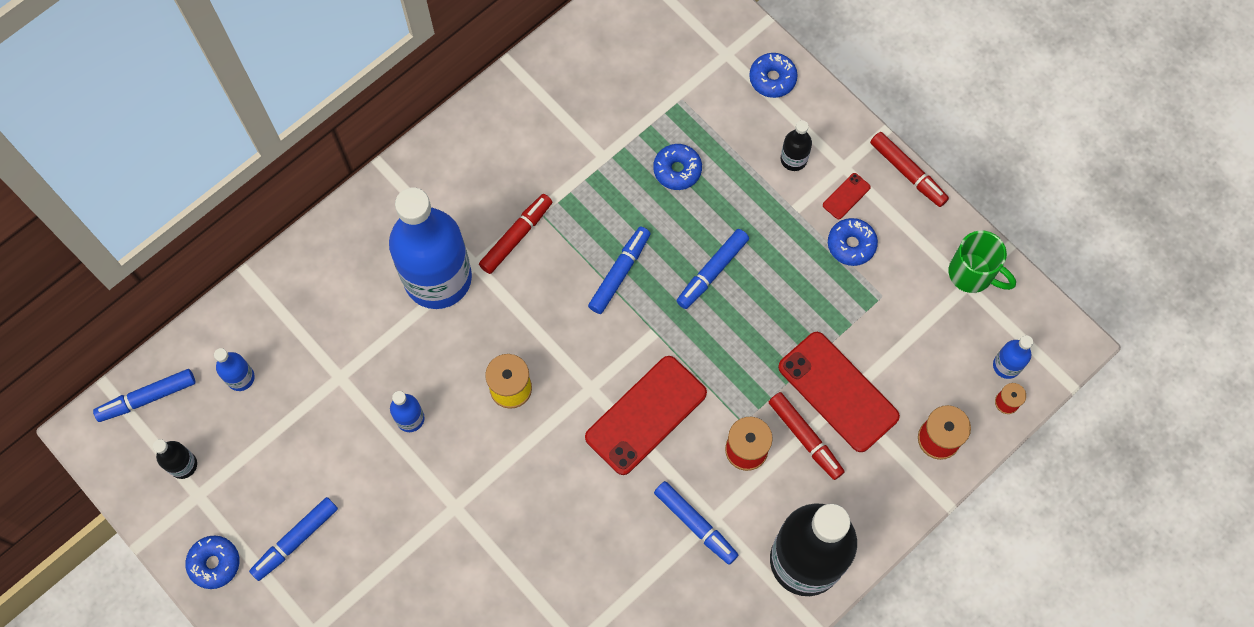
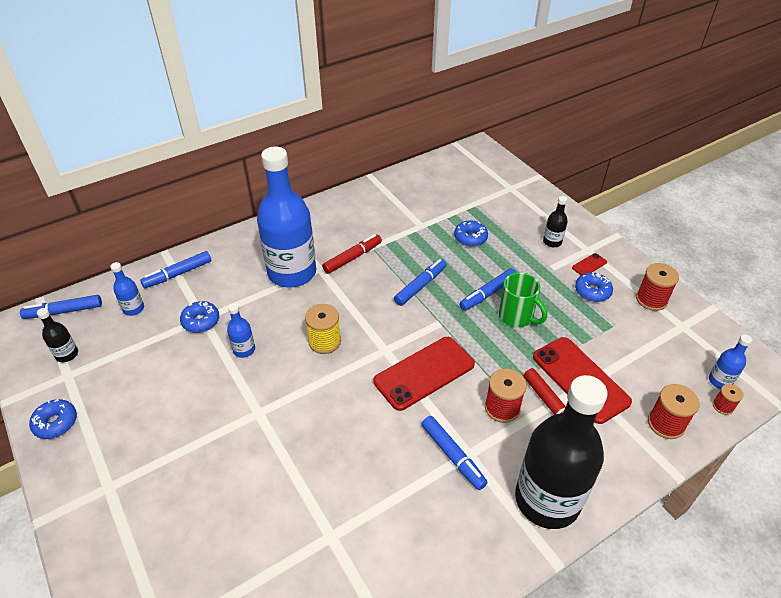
camera: 10 degrees right, 25 degrees down
(295, 540) = (125, 416): blue marker -> blue marker (178, 274)
(772, 79) = (540, 202): blue donut -> blue donut (201, 321)
(907, 172) = (634, 258): red marker -> none
(928, 246) = (651, 300): none -> red spool
(972, 274) = (686, 320): green mug -> green mug (517, 316)

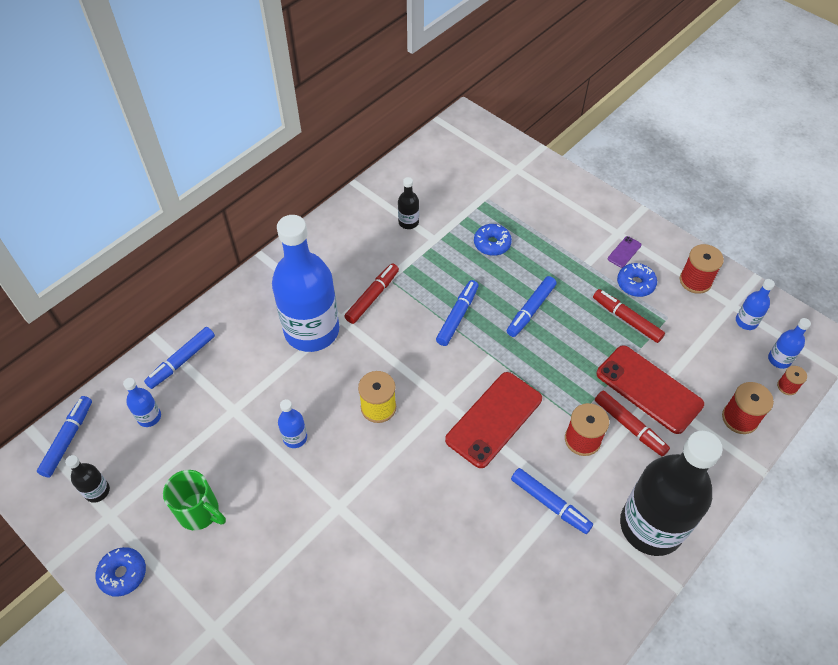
camera: 15 degrees left, 10 degrees up
(64, 311) = (68, 439): blue marker -> blue marker turned 135 degrees clockwise
(201, 321) = (233, 414): blue donut -> none
(517, 316) = (568, 331): green mug -> green mug (199, 512)
(552, 242) = (579, 231): black bottle -> black bottle (408, 222)
(575, 318) = (626, 319): none -> red marker
(589, 265) = (624, 252): red phone -> purple phone
(693, 342) = (746, 321): none -> blue bottle

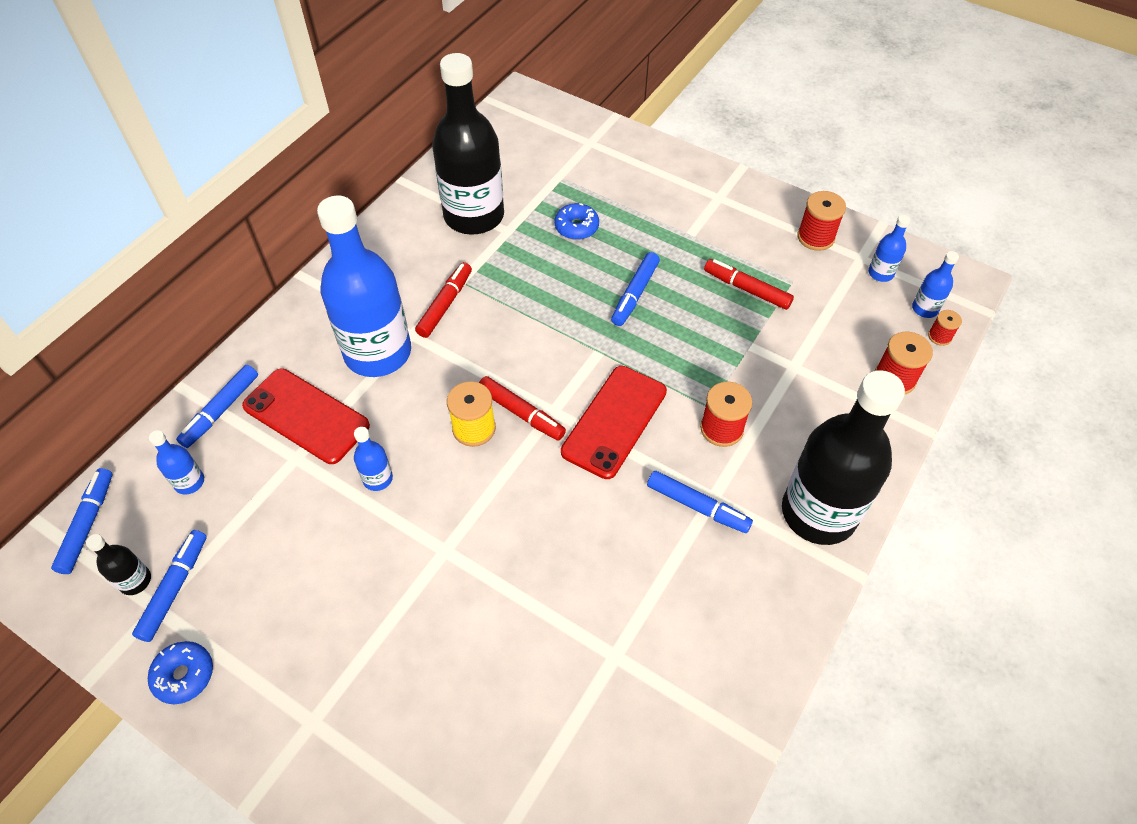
camera: 10 degrees left, 0 degrees up
(199, 512) = (272, 584): green mug -> none
(408, 222) = (474, 216): black bottle -> black bottle, size x2.46
(457, 316) = (550, 312): blue marker -> blue marker (175, 588)
(624, 252) = (730, 216): purple phone -> none
(629, 426) = (773, 406): red marker -> red marker (521, 413)
(635, 284) = (749, 249): blue donut -> none
(649, 389) = (786, 362): red phone -> red phone (306, 416)

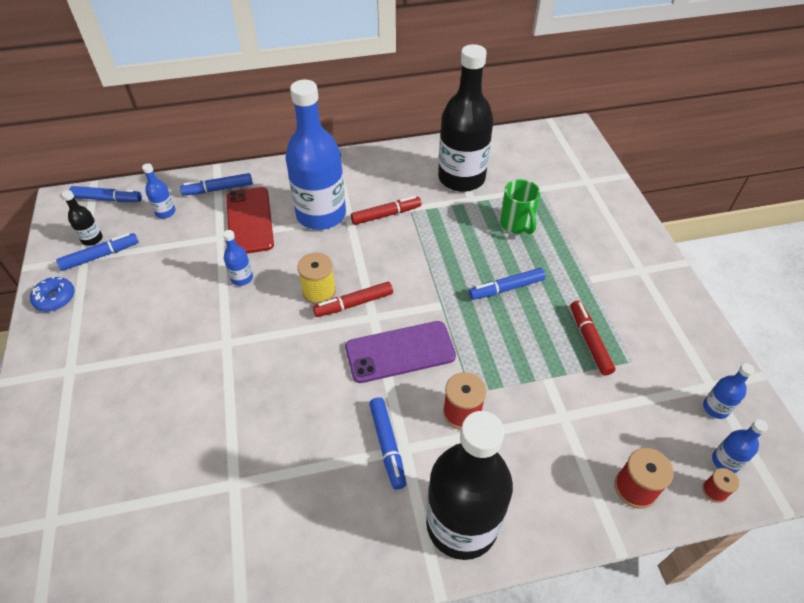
camera: 45 degrees right, 5 degrees down
(88, 524) = (107, 199): blue marker -> blue marker turned 45 degrees clockwise
(521, 413) = (354, 304): red marker -> red marker turned 75 degrees clockwise
(576, 227) = (516, 224): blue donut -> green mug
(614, 421) = (400, 352): red phone -> purple phone
(815, 237) = (688, 345): red spool -> none

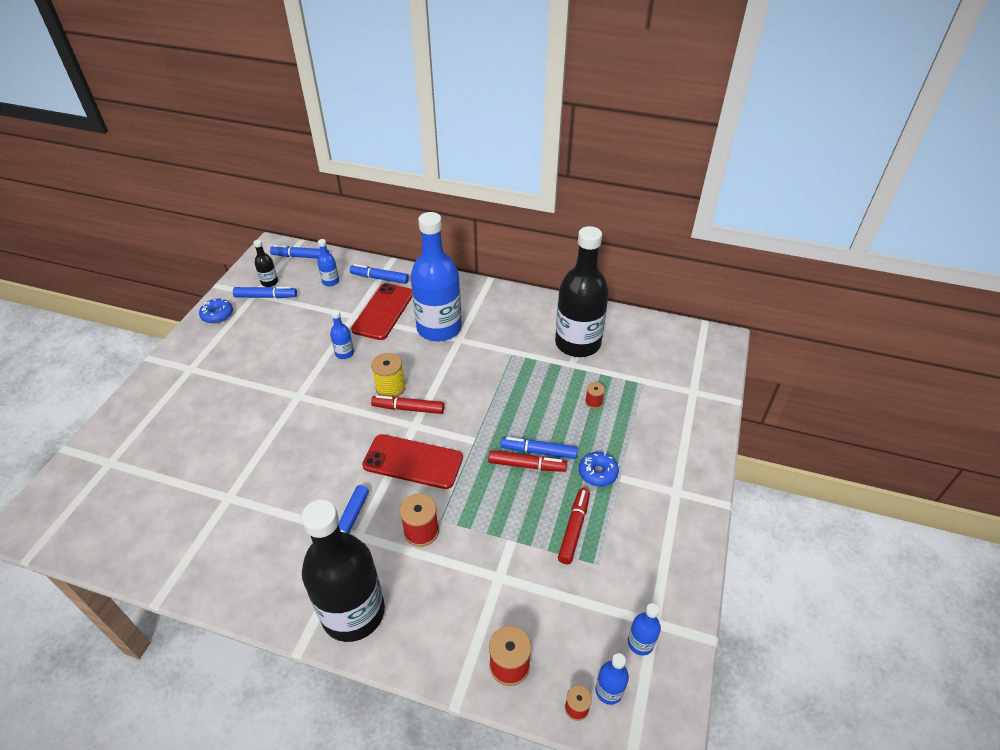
camera: 30 degrees right, 5 degrees down
(107, 199) = (300, 256): blue marker -> blue marker turned 150 degrees clockwise
(386, 215) = (489, 349): red marker -> red marker (527, 465)
(400, 352) = (413, 462): purple phone -> red phone
(516, 224) = (593, 402): green mug -> red spool
(569, 284) = (597, 473): none -> blue donut

